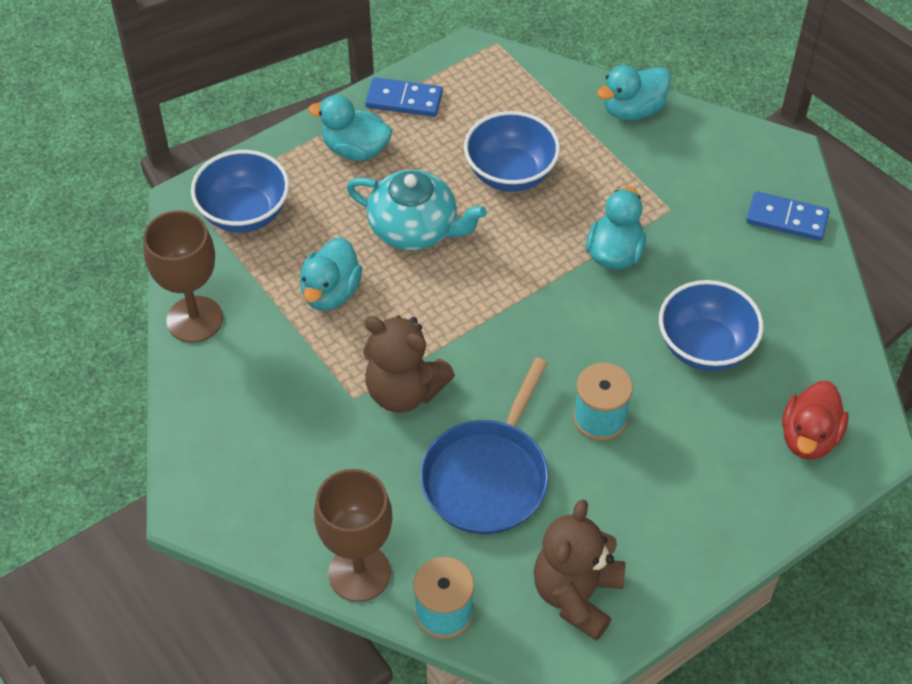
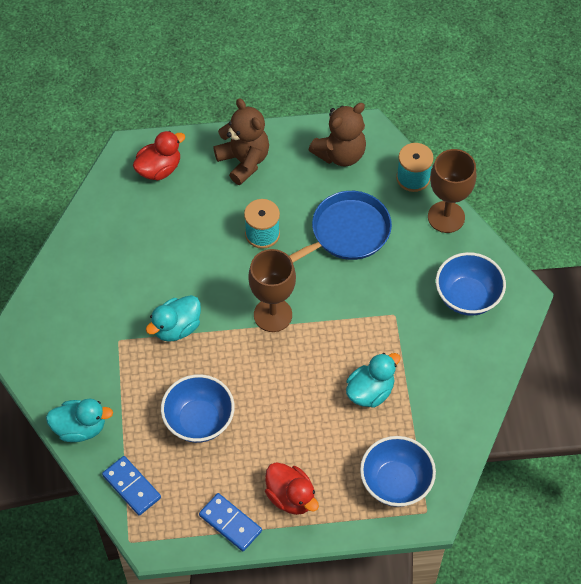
camera: 150 degrees left, 5 degrees up
(194, 319) = (466, 416): brown goblet -> brown goblet (273, 315)
(355, 149) = (291, 497): turquoise duck -> red duck
(404, 391) = (363, 304): brown teddy bear -> brown teddy bear (244, 161)
(415, 229) = (289, 411): turquoise teapot -> none
(705, 347) = (172, 244): blue bowl -> blue bowl (467, 297)
(787, 219) = (54, 297): blue domino -> blue domino (131, 487)

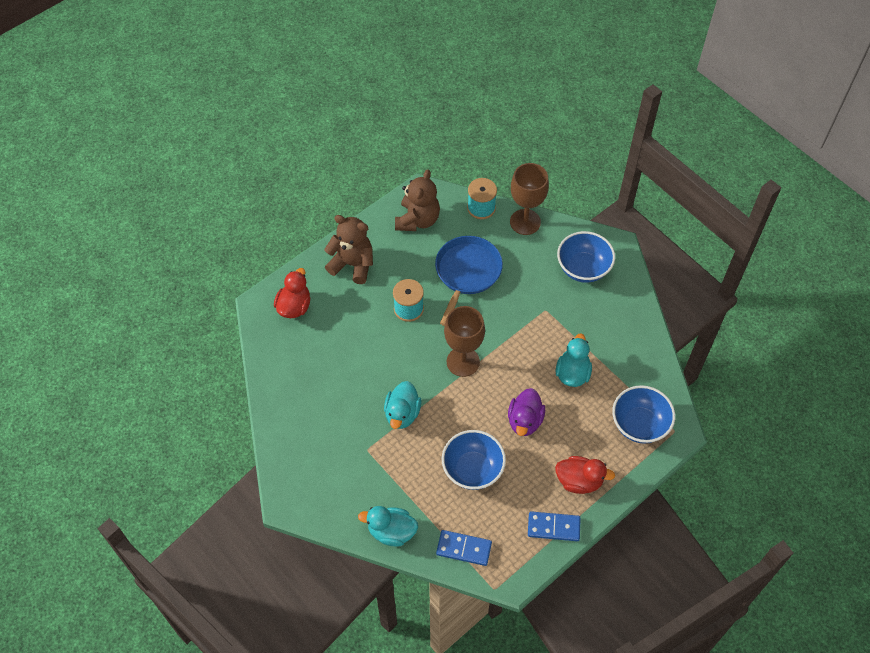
camera: 35 degrees left, 0 degrees up
(80, 428) = (391, 531): turquoise duck -> turquoise duck turned 135 degrees counterclockwise
(286, 407) = (525, 421): none -> purple duck

